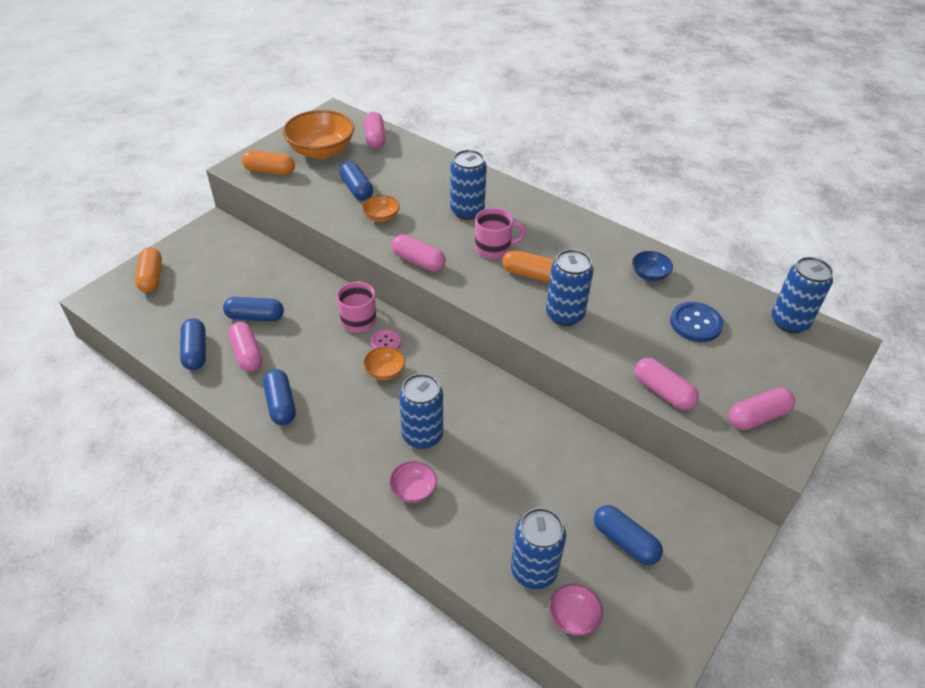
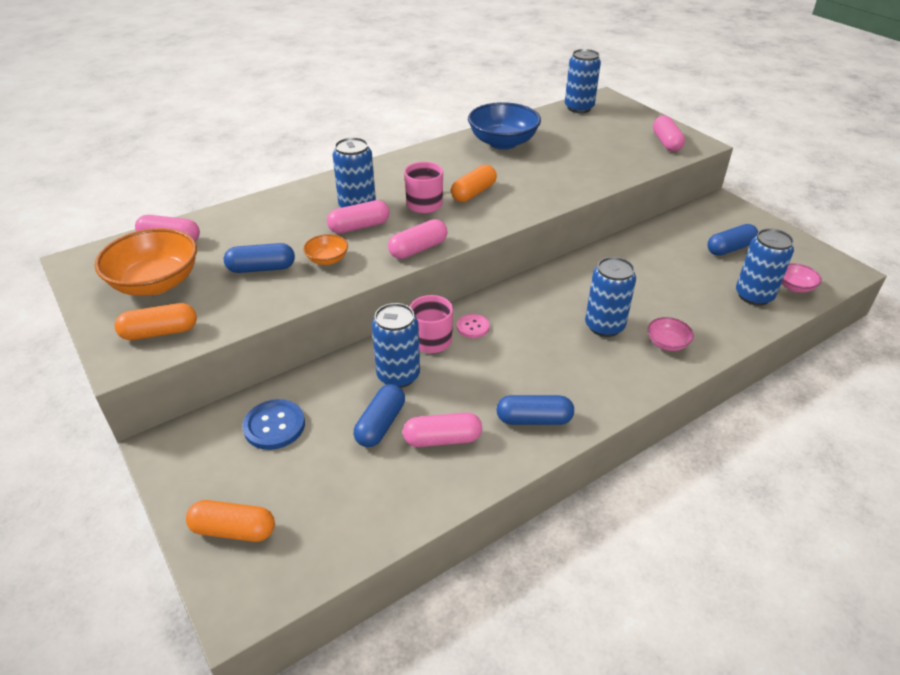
camera: 70 degrees left, 5 degrees down
(195, 352) = (416, 489): blue capsule -> none
(270, 171) = (160, 332): orange capsule -> orange capsule turned 45 degrees clockwise
(385, 371) = (514, 335): orange bowl -> none
(564, 314) = (533, 189): blue can -> blue can (398, 375)
(649, 275) = (503, 142): blue bowl -> blue bowl, size x2.06
(663, 392) = (634, 169): pink capsule -> pink capsule (359, 227)
(695, 323) = (566, 139): blue button -> blue button (274, 426)

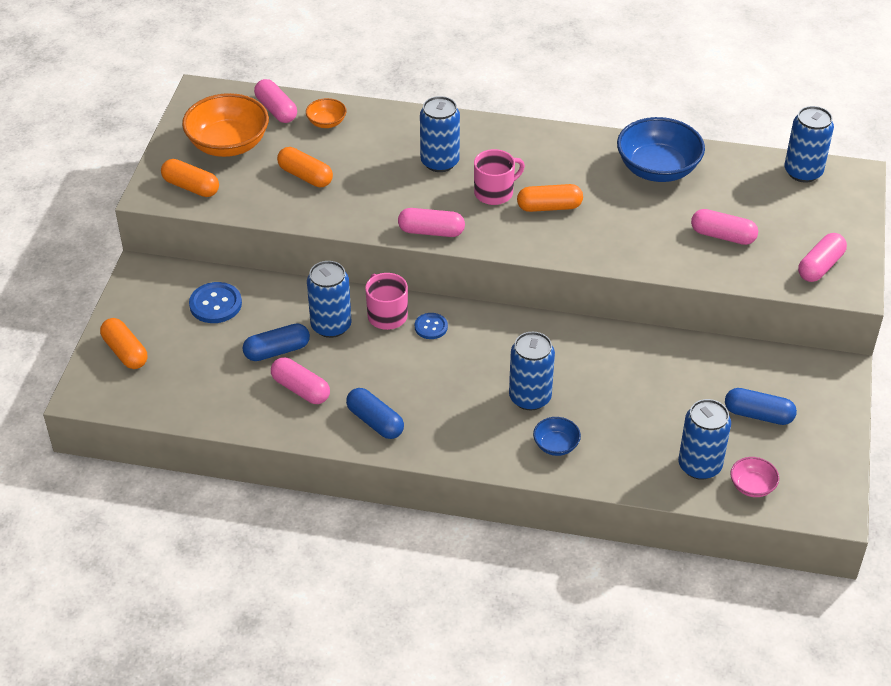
camera: 45 degrees right, 5 degrees up
(261, 268) = (305, 176): blue capsule -> orange capsule
(327, 260) = (356, 198): orange bowl -> orange bowl (326, 122)
(359, 227) = (416, 182): pink capsule -> pink capsule (723, 236)
(473, 327) = (431, 327): pink button -> blue button
(667, 343) = (556, 445): pink bowl -> blue bowl

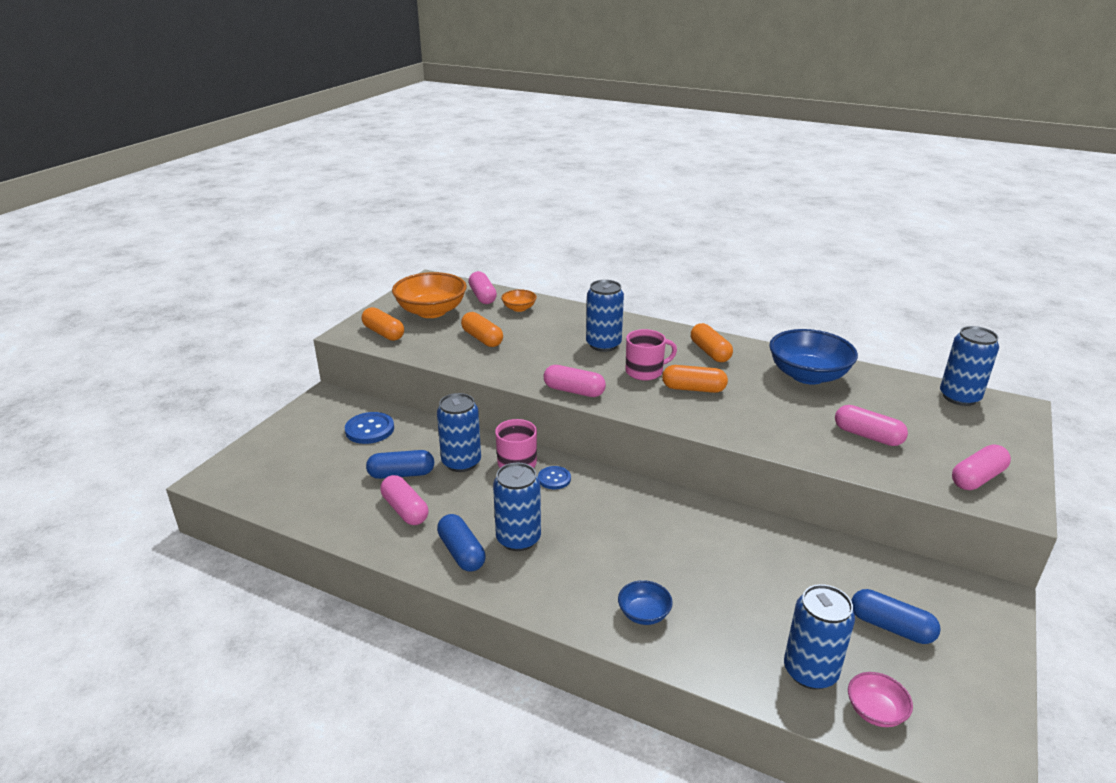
camera: 15 degrees right, 15 degrees down
(125, 352) = (270, 452): orange capsule -> orange capsule (710, 352)
(530, 397) = (630, 559): blue can -> blue can (518, 539)

